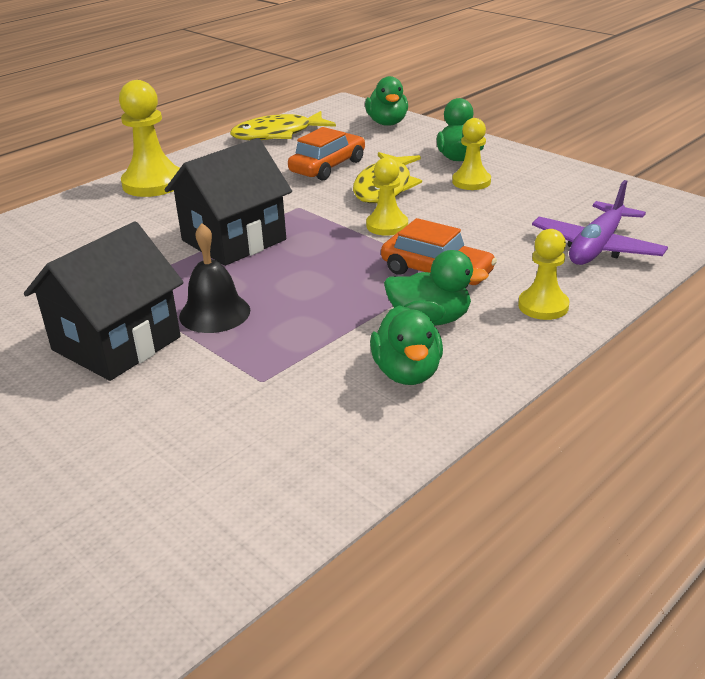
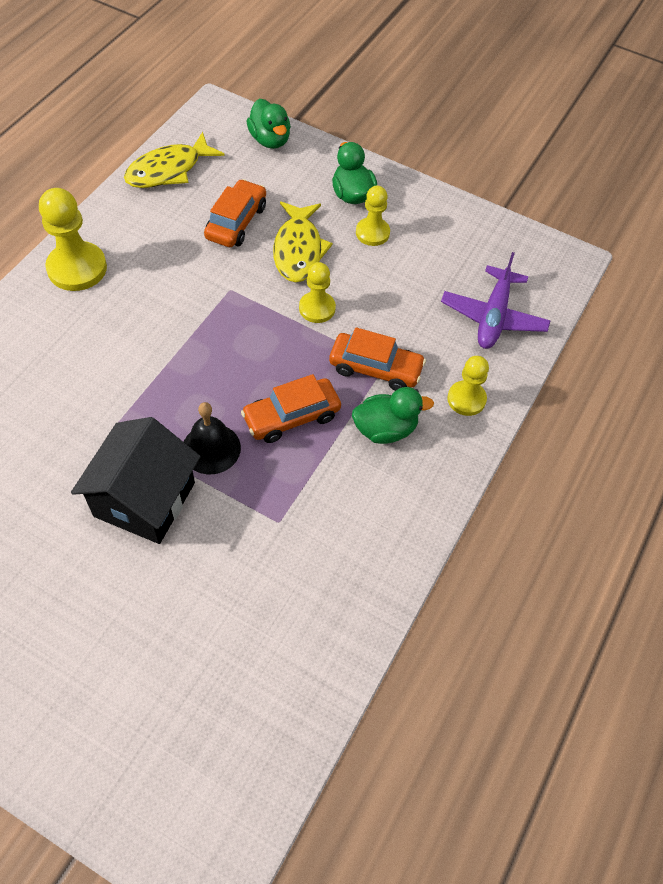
camera: 20 degrees left, 25 degrees up
(233, 240) = (189, 347): black house -> none
(320, 299) = (291, 417): none -> orange car
(407, 372) = (384, 494): green duck -> none

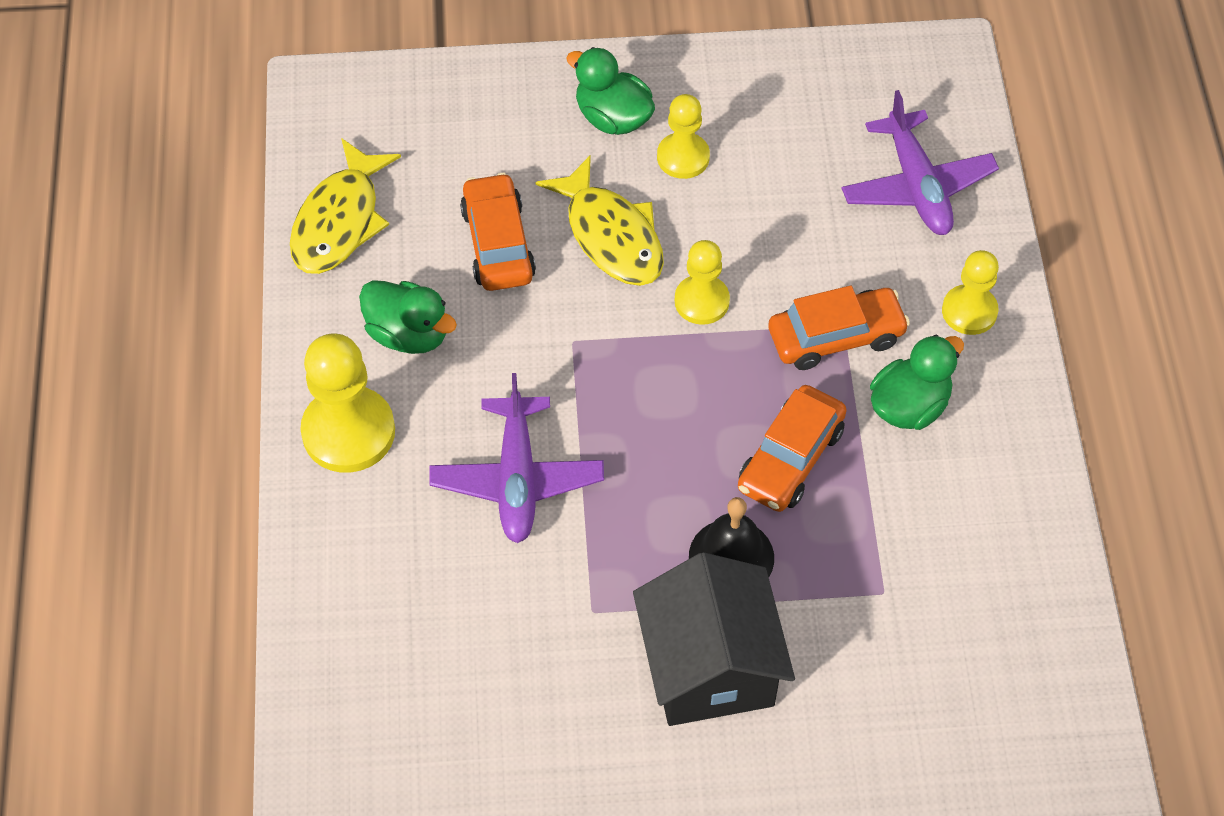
camera: 30 degrees left, 0 degrees up
(137, 340) = (517, 478): none -> purple plane
(270, 140) = (436, 98): green duck -> green duck (408, 334)

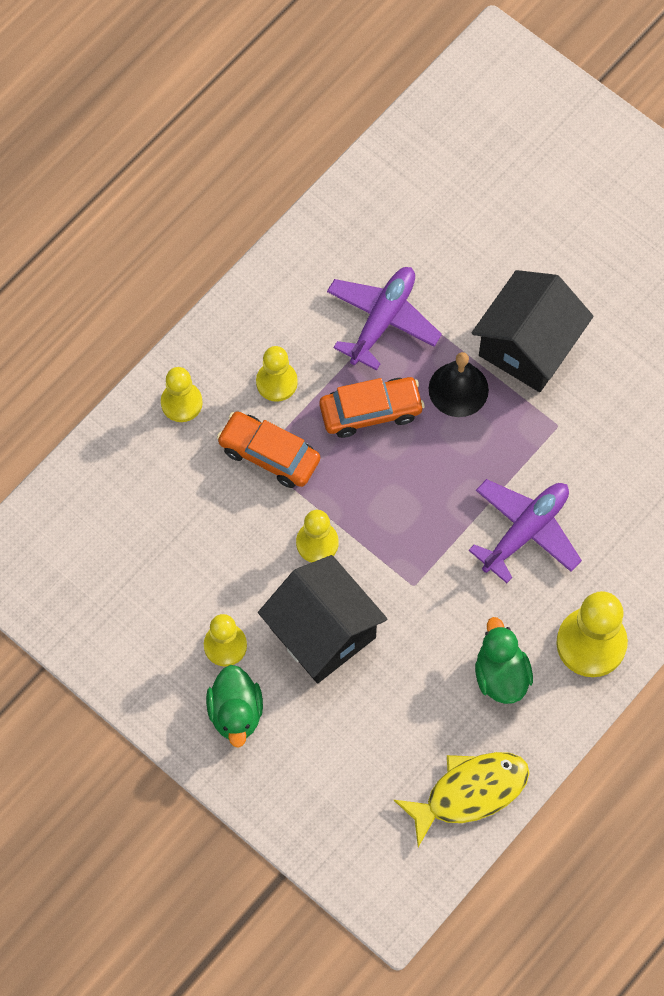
camera: 135 degrees left, 10 degrees up
(498, 243) = (392, 688): orange car -> none
(611, 235) = (322, 632): yellow fish -> black house
(909, 406) = (276, 382): green duck -> yellow pawn
(917, 186) = (116, 501): purple plane -> purple plane (382, 320)

